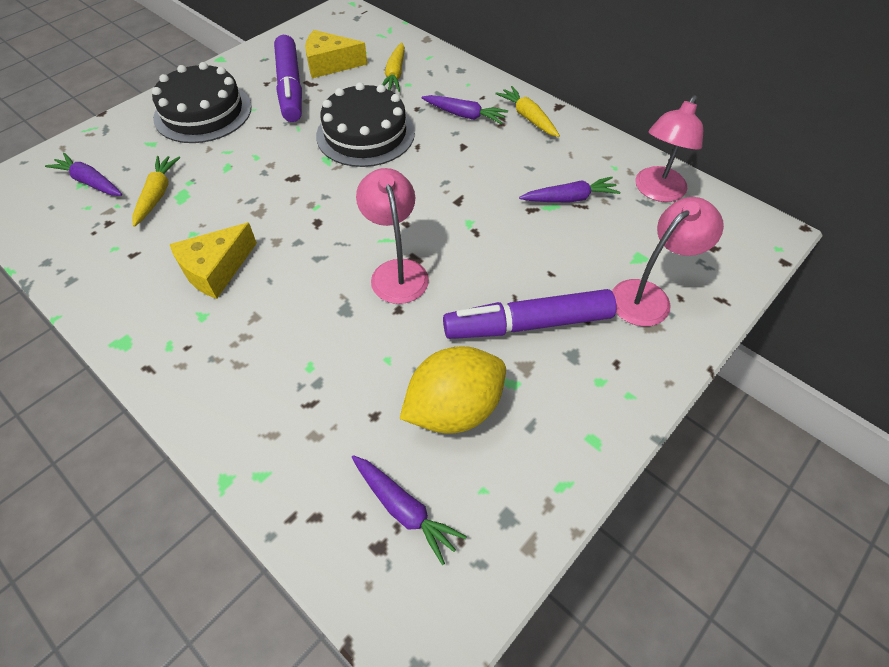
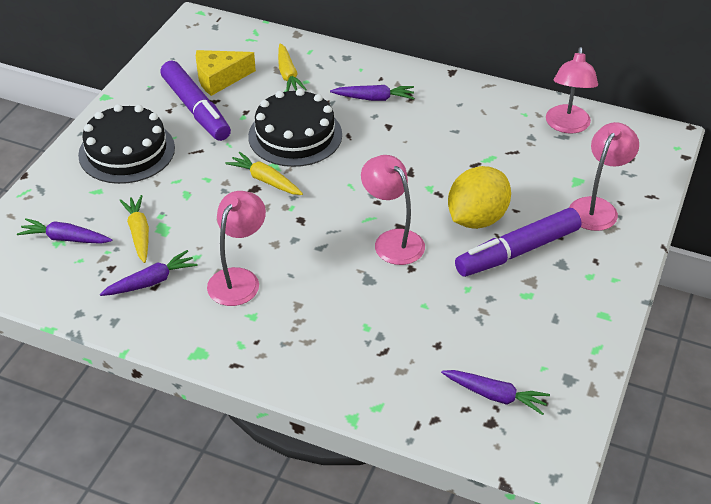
camera: 20 degrees left, 10 degrees down
(216, 269) = (239, 279): yellow cheese -> pink lamp
(454, 408) = (494, 323): yellow lemon -> yellow lemon (476, 218)
(528, 117) = (431, 88): yellow carrot -> yellow carrot (265, 180)
(569, 198) = (501, 148): purple carrot -> purple carrot (151, 281)

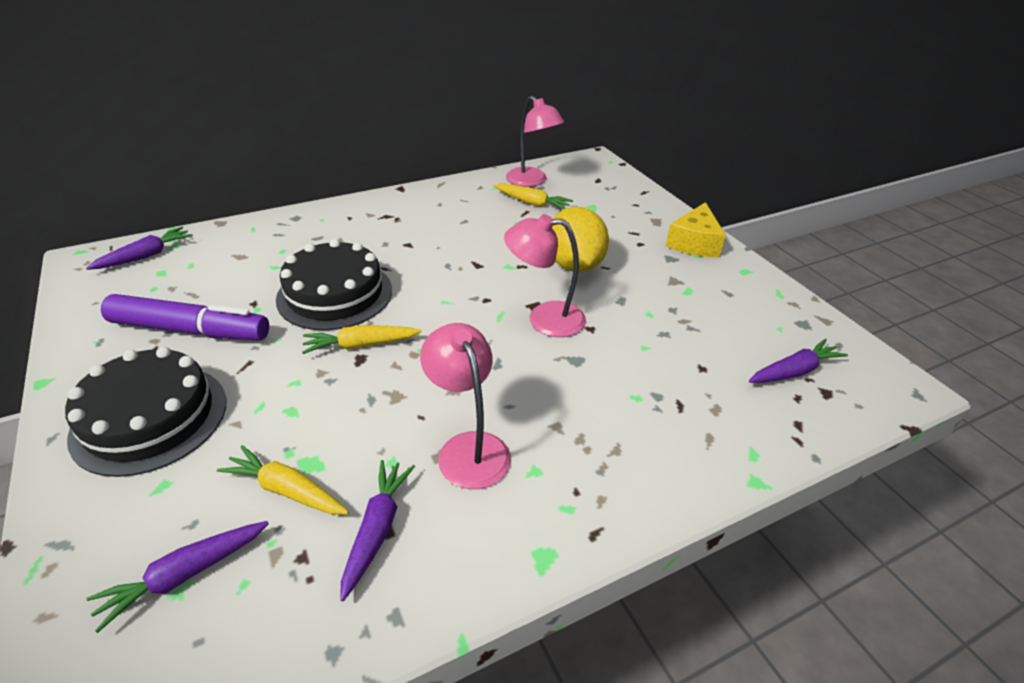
camera: 50 degrees left, 5 degrees down
(219, 78) = (182, 292): yellow cheese -> yellow cheese (694, 243)
(288, 75) = (256, 254): yellow carrot -> yellow carrot (532, 203)
(374, 98) = (366, 232): purple carrot -> purple carrot (146, 256)
(517, 251) = (634, 268): purple marker -> none
(597, 207) = (629, 214): pink lamp -> none

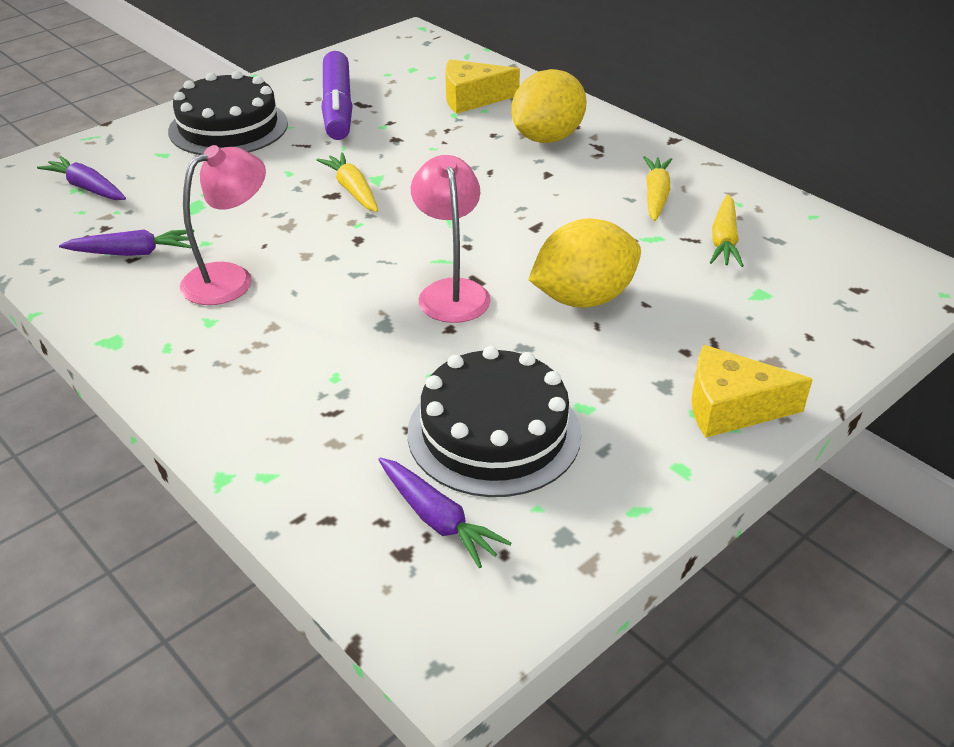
camera: 75 degrees right, 0 degrees up
(146, 256) = (433, 54): purple carrot -> none
(255, 252) = (472, 98): none -> yellow cheese
(287, 490) = (166, 203): yellow carrot -> yellow carrot (656, 195)
(335, 294) = (426, 156): black cake -> black cake (494, 432)
(355, 233) = (547, 138): none -> yellow lemon
(532, 181) = (790, 230): pink lamp -> none

